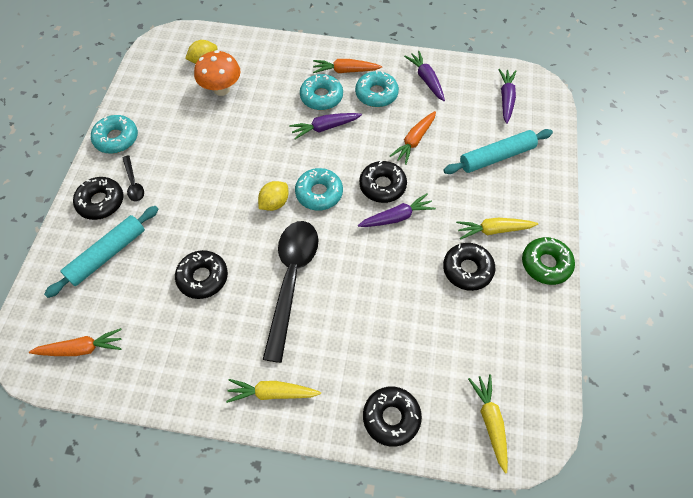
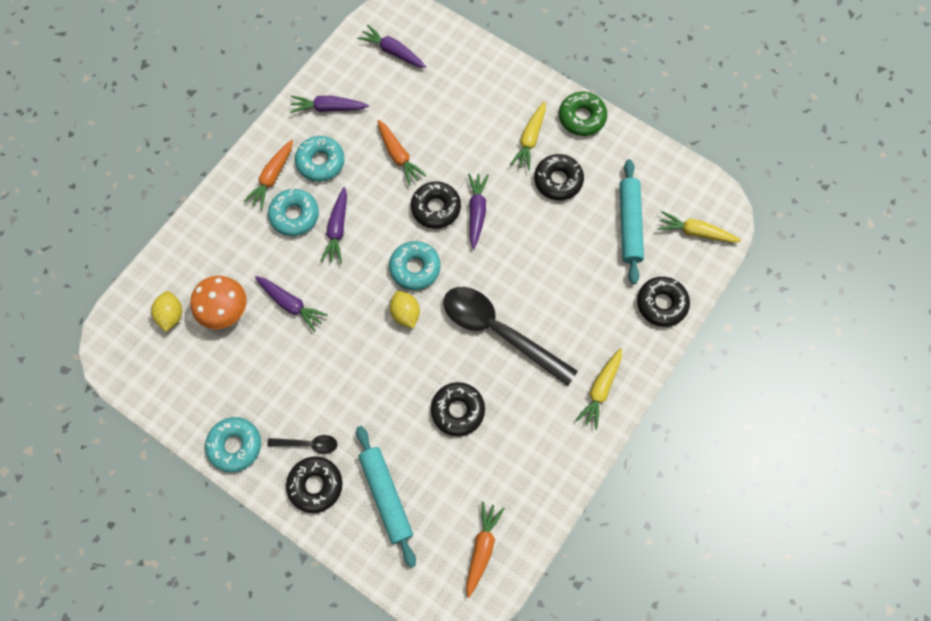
camera: 65 degrees left, 10 degrees up
(246, 125) = (291, 304): none -> purple carrot
(496, 157) = (454, 95): turquoise rolling pin -> turquoise rolling pin (629, 224)

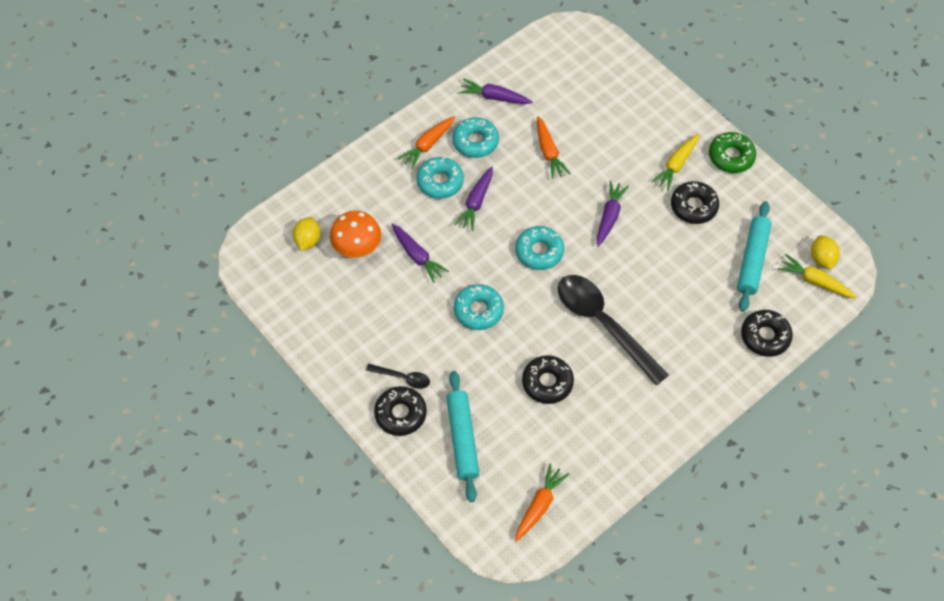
camera: 15 degrees right, 10 degrees down
(235, 445) = (337, 363): turquoise donut -> turquoise donut (478, 310)
(393, 52) = (566, 61): purple carrot -> none
(405, 313) = (520, 288): yellow lemon -> yellow lemon (821, 259)
(436, 208) = (572, 204): black donut -> none
(600, 390) = (686, 397): yellow carrot -> none

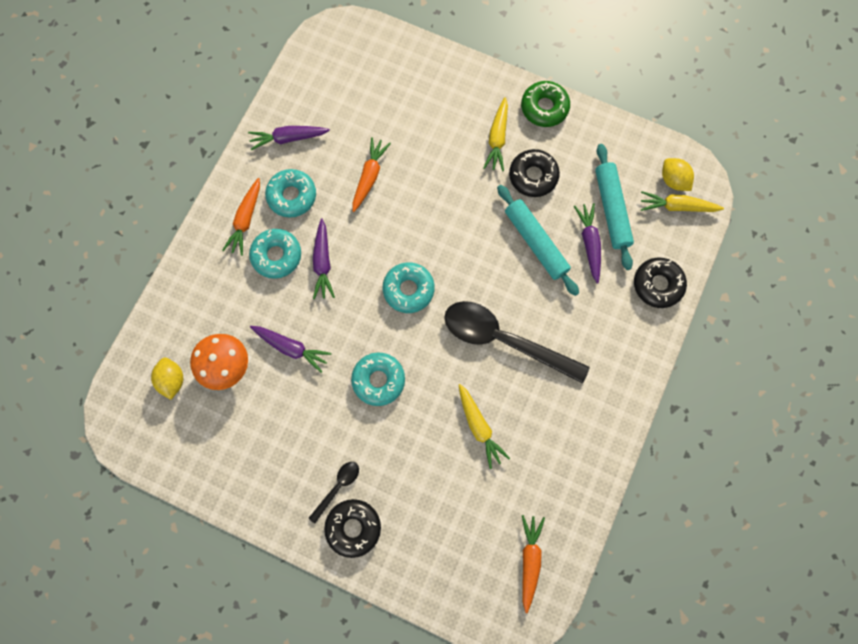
camera: 25 degrees left, 15 degrees up
(403, 378) = (337, 487): black spoon -> black spoon turned 45 degrees counterclockwise
(462, 439) = (425, 525): turquoise rolling pin -> turquoise rolling pin (535, 242)
(547, 382) = (479, 427): black donut -> yellow carrot
(549, 152) = (369, 177): orange carrot -> orange carrot turned 120 degrees counterclockwise
(609, 216) = (458, 221): purple carrot -> purple carrot (589, 243)

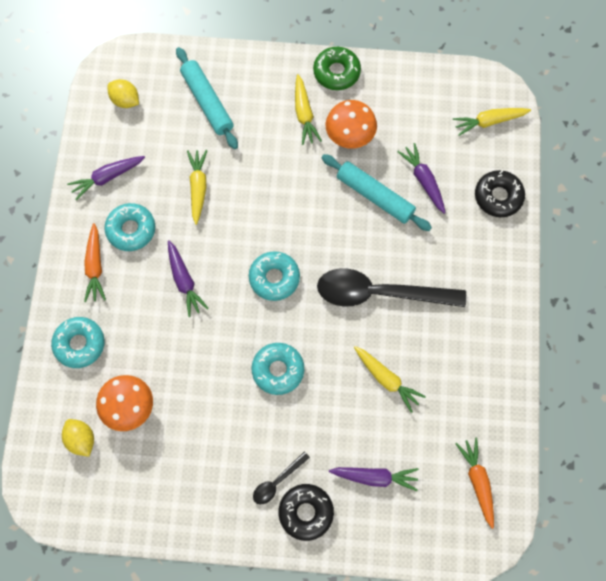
camera: 20 degrees left, 5 degrees down
(276, 256) = (137, 290): turquoise donut -> turquoise donut (79, 344)
(291, 348) = (184, 370): purple carrot -> purple carrot (375, 477)
(337, 487) = (277, 481): black spoon -> black spoon turned 150 degrees counterclockwise
(369, 177) = (198, 187): orange carrot -> yellow carrot
(533, 176) = (350, 137): black donut -> orange mushroom
(611, 209) = (432, 143): turquoise rolling pin -> turquoise rolling pin (207, 102)
(673, 180) = (477, 99): yellow lemon -> yellow lemon (125, 100)

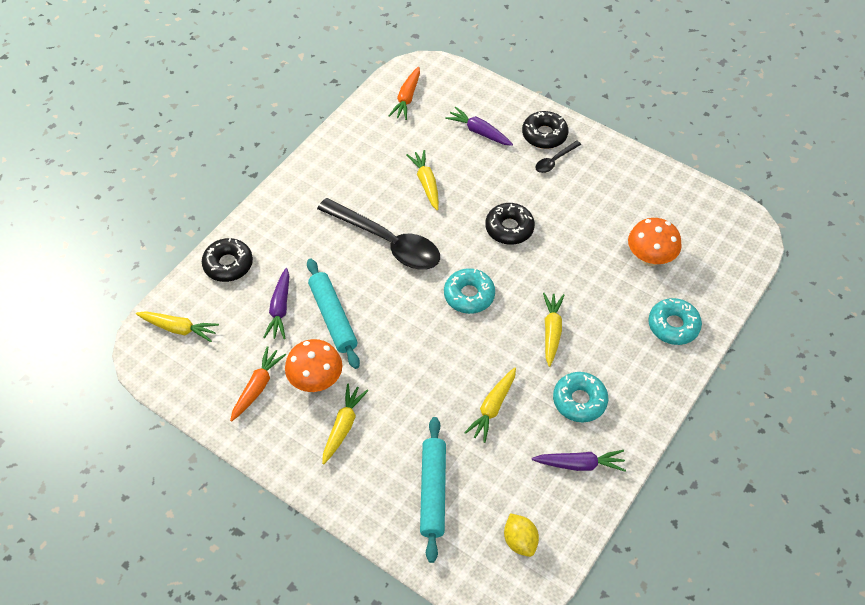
camera: 150 degrees left, 15 degrees down
(81, 440) = (701, 255): yellow lemon -> none
(95, 267) = (630, 384): orange carrot -> orange carrot (257, 387)
(184, 281) = (551, 331): purple carrot -> yellow carrot
(277, 481) = (554, 161): black spoon -> black spoon turned 150 degrees clockwise
(278, 370) = (509, 228): turquoise donut -> black donut
(336, 72) = (280, 452): green donut -> none

